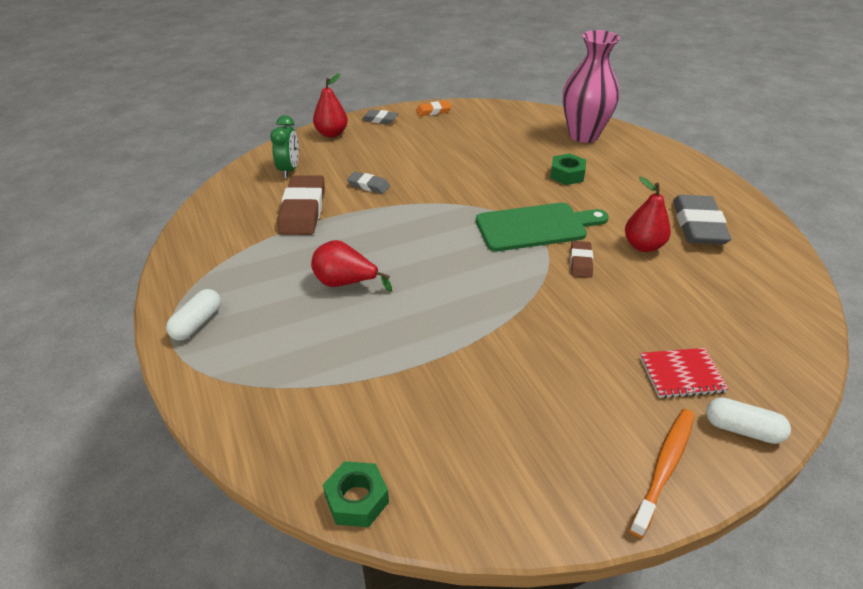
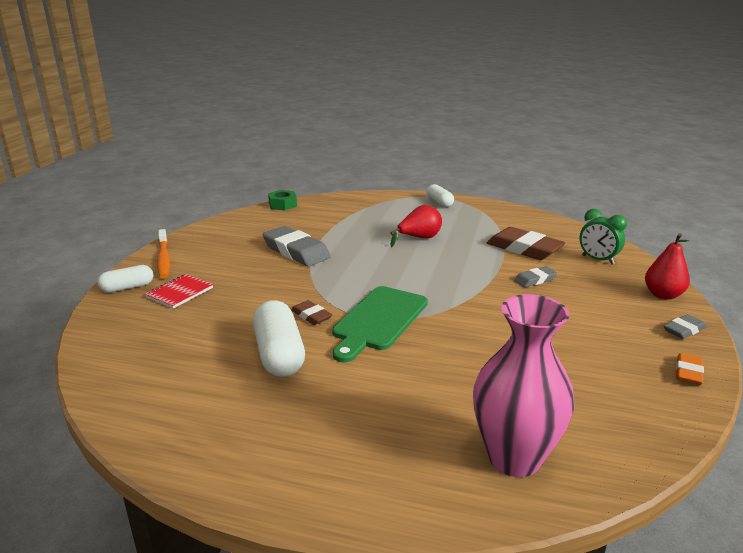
camera: 130 degrees right, 15 degrees down
(567, 175) = (435, 383): green nut -> none
(643, 246) = (279, 354): red pear -> white capsule
(698, 225) = (248, 406): grey eraser -> grey eraser (296, 251)

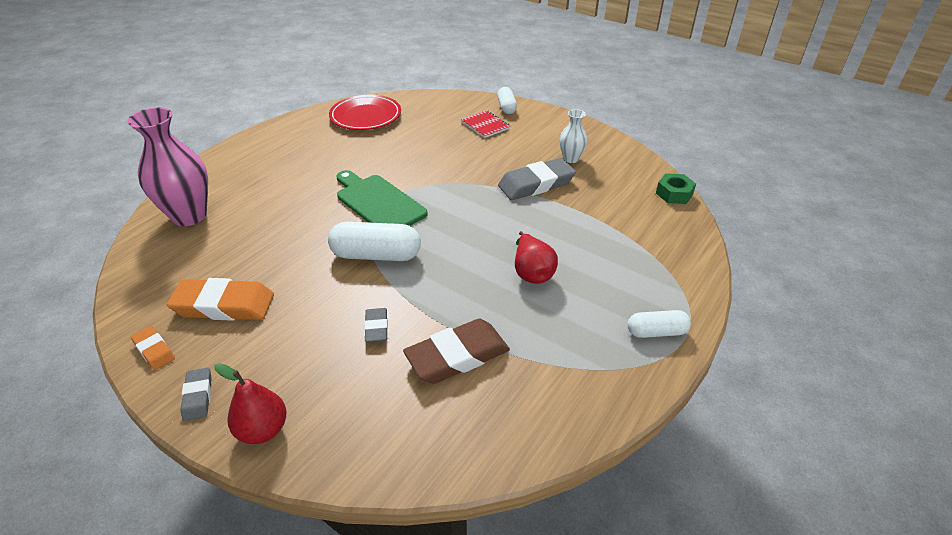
camera: 110 degrees right, 15 degrees up
(163, 259) = (551, 121): orange toothbrush -> none
(165, 389) = (365, 116): none -> red plate
(242, 242) = (571, 158): none -> white vase
(279, 354) = (369, 154): white capsule -> white capsule (376, 255)
(311, 316) = (409, 174): brown eraser -> none
(597, 260) = (385, 419): green clock -> none
(601, 357) = (224, 305): none -> orange eraser

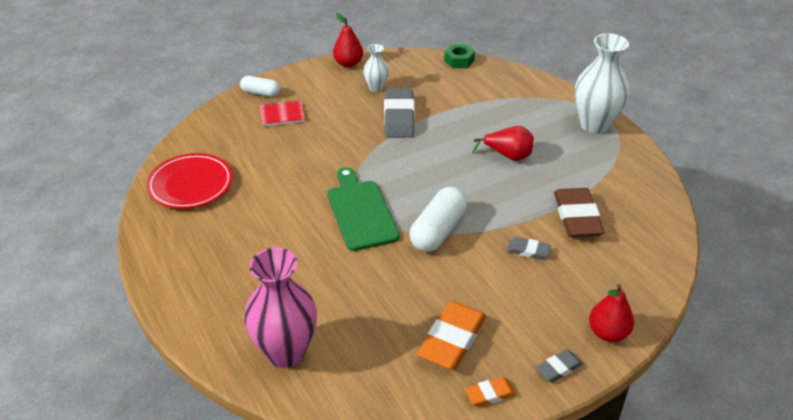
camera: 65 degrees left, 0 degrees up
(198, 396) = (558, 368): grey eraser -> grey eraser turned 45 degrees counterclockwise
(378, 203) = (361, 212): green cutting board -> green cutting board turned 90 degrees clockwise
(594, 133) = (348, 63): none -> red pear
(656, 332) = (594, 125): white capsule -> white vase

